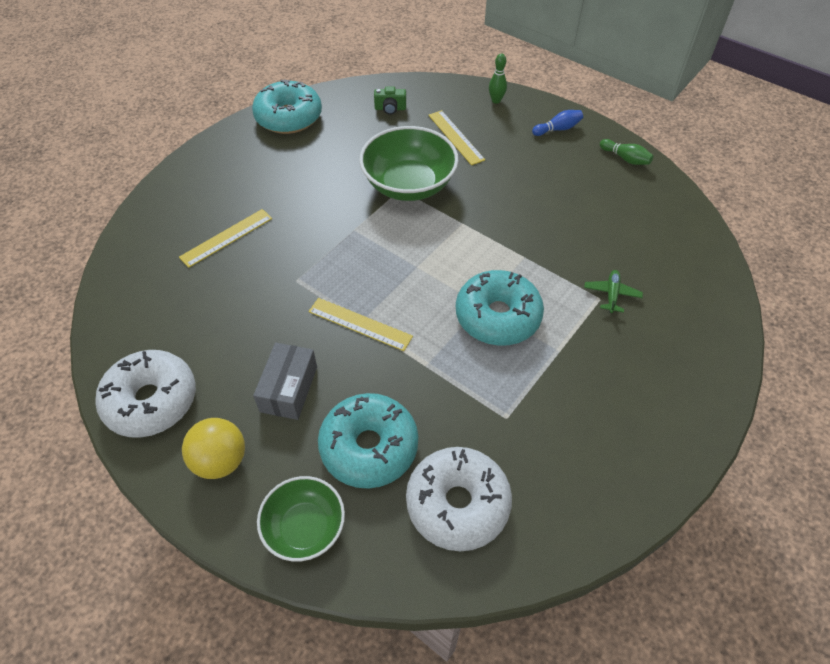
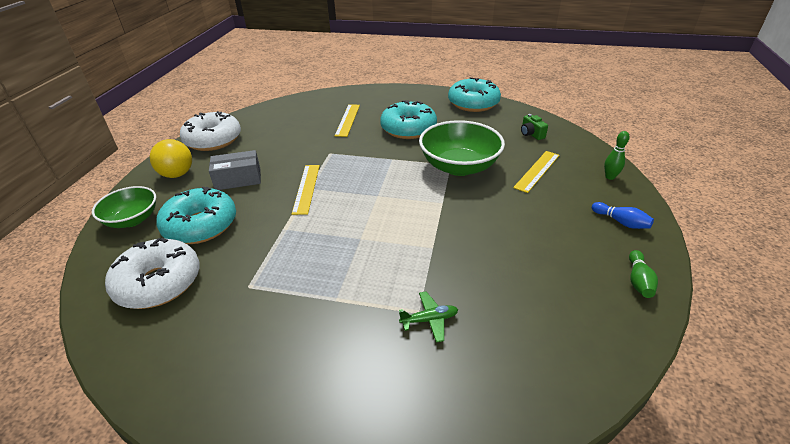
camera: 65 degrees right, 15 degrees down
(226, 237) = (348, 120): yellow ruler -> yellow ruler turned 75 degrees clockwise
(497, 316) = (353, 251): turquoise donut -> turquoise donut (408, 129)

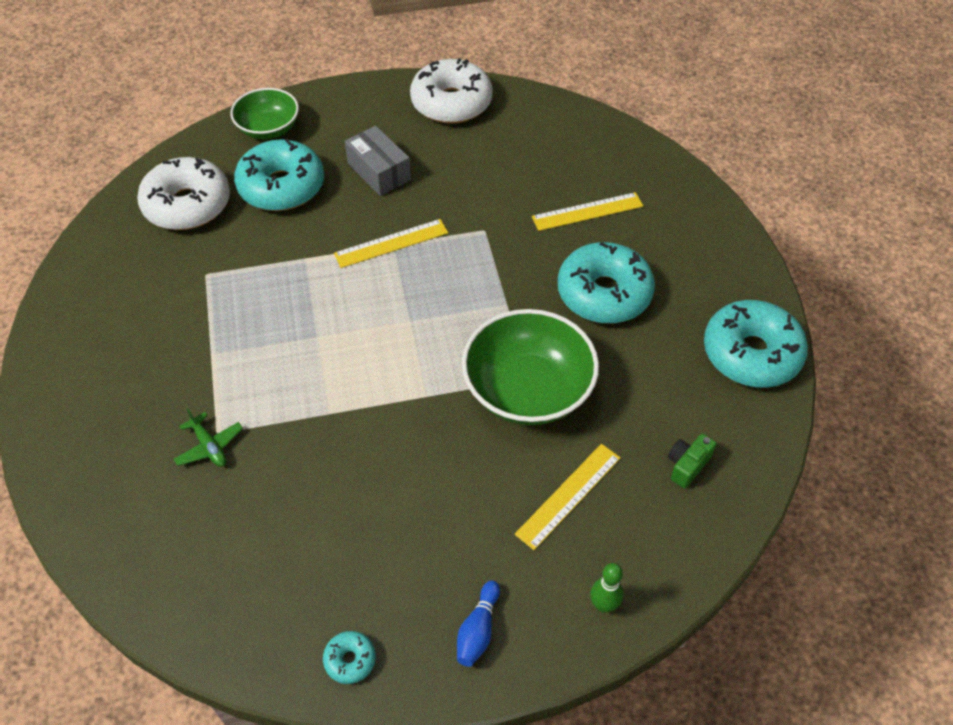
camera: 65 degrees right, 15 degrees up
(177, 174) = (362, 114): yellow ball -> none
(537, 171) = (568, 495): yellow ruler -> yellow ruler turned 60 degrees counterclockwise
(638, 281) = (350, 660): green bowling pin -> turquoise donut

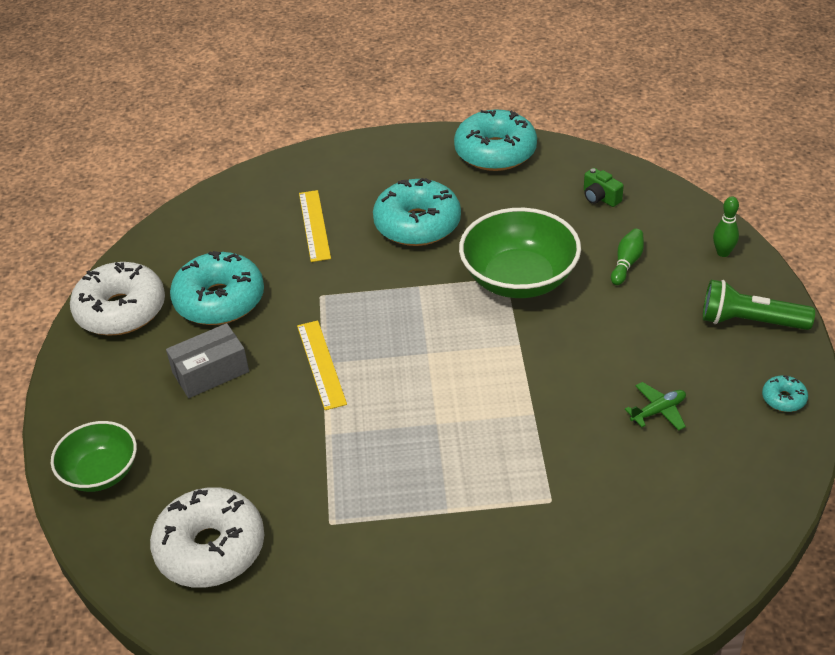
camera: 80 degrees left, 10 degrees down
(209, 446) = (567, 506): green plane -> green plane (658, 411)
(281, 186) = (207, 457): turquoise donut -> turquoise donut (219, 300)
(478, 630) = (750, 322): blue bowling pin -> green flashlight
(568, 495) = (626, 263): yellow ruler -> green bowling pin

